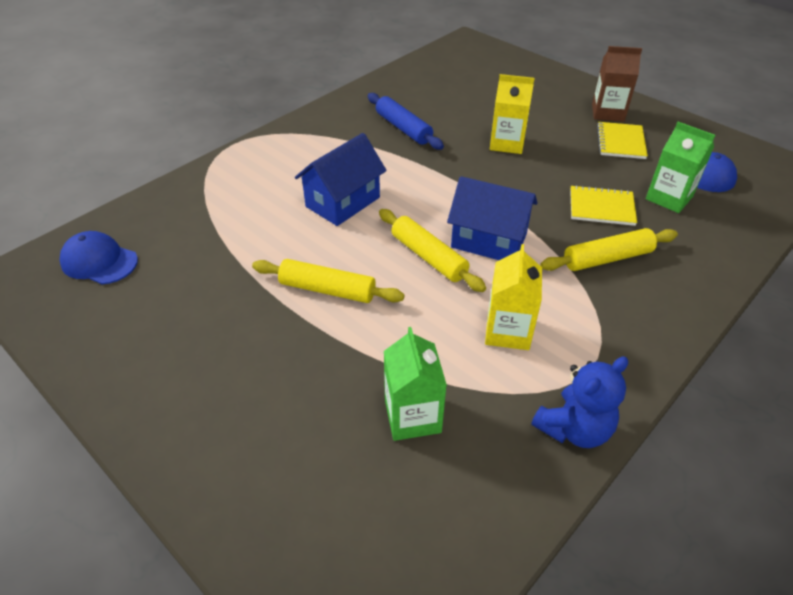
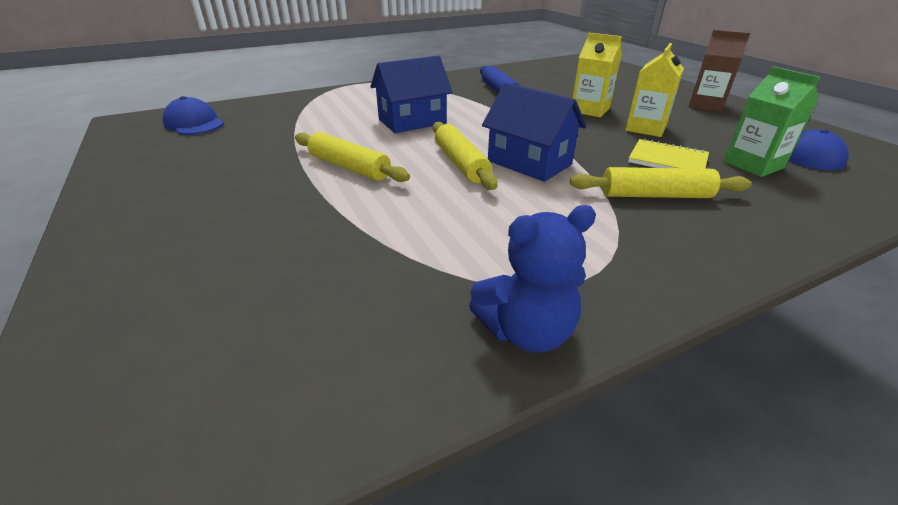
camera: 20 degrees right, 10 degrees down
(412, 416) = (344, 272): green carton -> none
(508, 331) = (503, 228): yellow carton -> yellow carton (645, 128)
(620, 142) = (711, 123): yellow notebook -> none

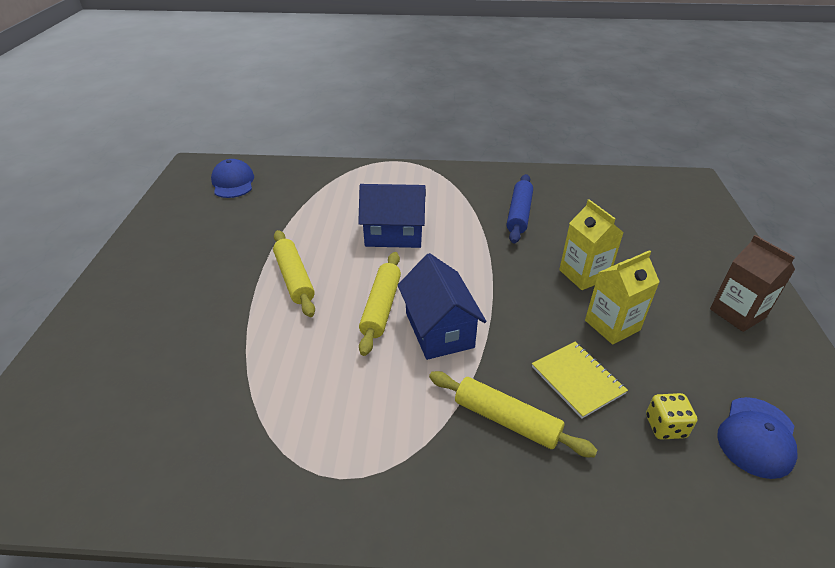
camera: 30 degrees right, 5 degrees up
(526, 331) = (258, 501): blue teddy bear -> none
(753, 165) = (665, 426): green carton -> yellow dice

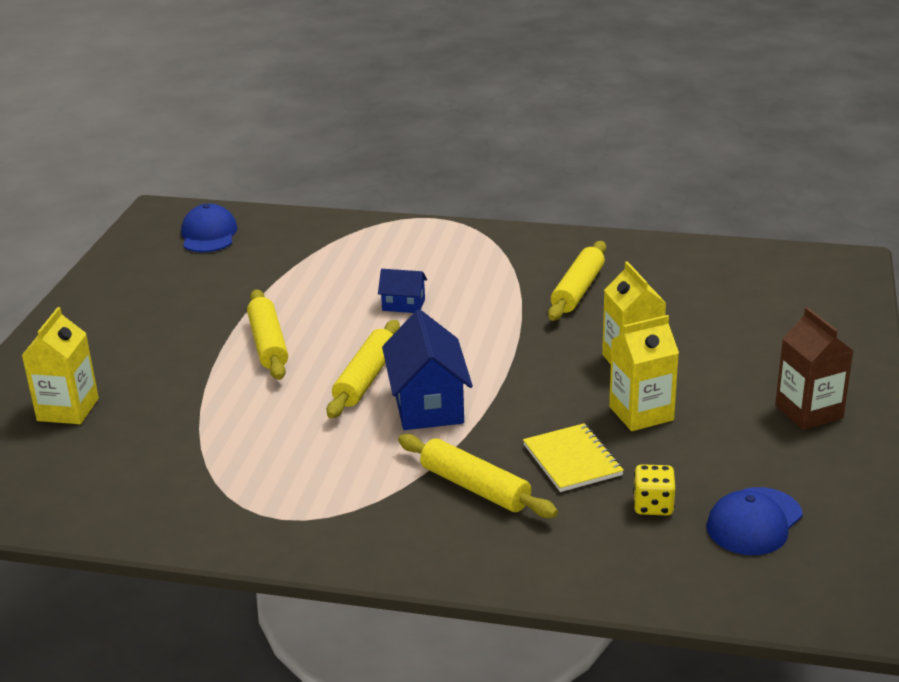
camera: 10 degrees right, 10 degrees down
(125, 361) = (68, 409): none -> yellow carton
(394, 235) = (403, 305): blue house -> blue house, size x0.53
(519, 214) = (578, 290): blue rolling pin -> yellow rolling pin

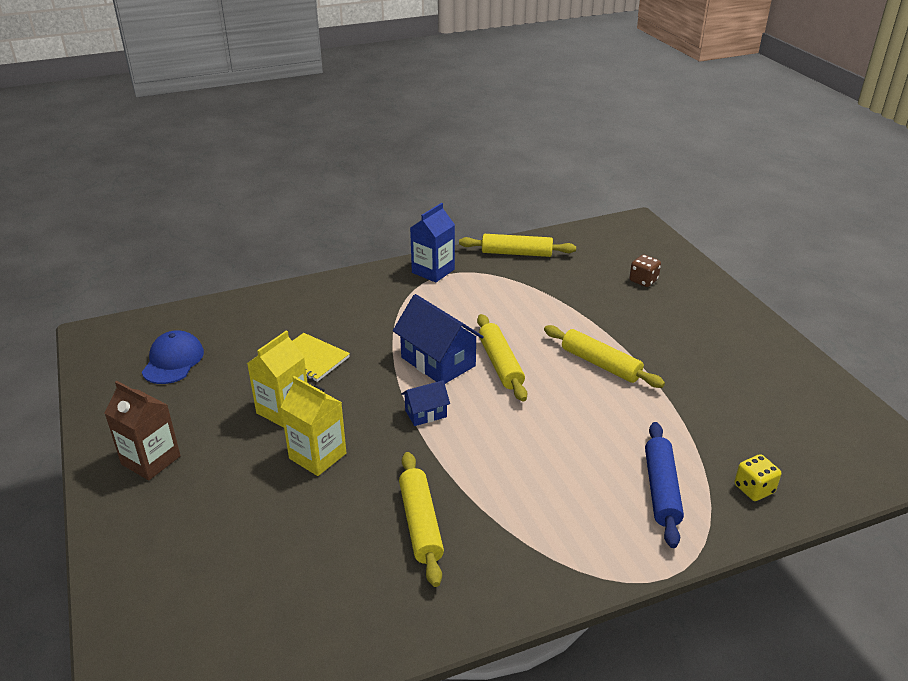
camera: 145 degrees right, 5 degrees up
(68, 409) = (643, 281): yellow carton -> brown dice
(209, 234) = (820, 450): blue cap -> none
(293, 530) = (433, 271): none -> blue carton
(366, 252) = (661, 490): none -> blue rolling pin
(403, 305) = (552, 439): blue house -> blue house (426, 413)
(475, 487) = (357, 323): yellow rolling pin -> yellow rolling pin (516, 253)
(653, 506) = (241, 349): yellow dice -> yellow dice (754, 489)

